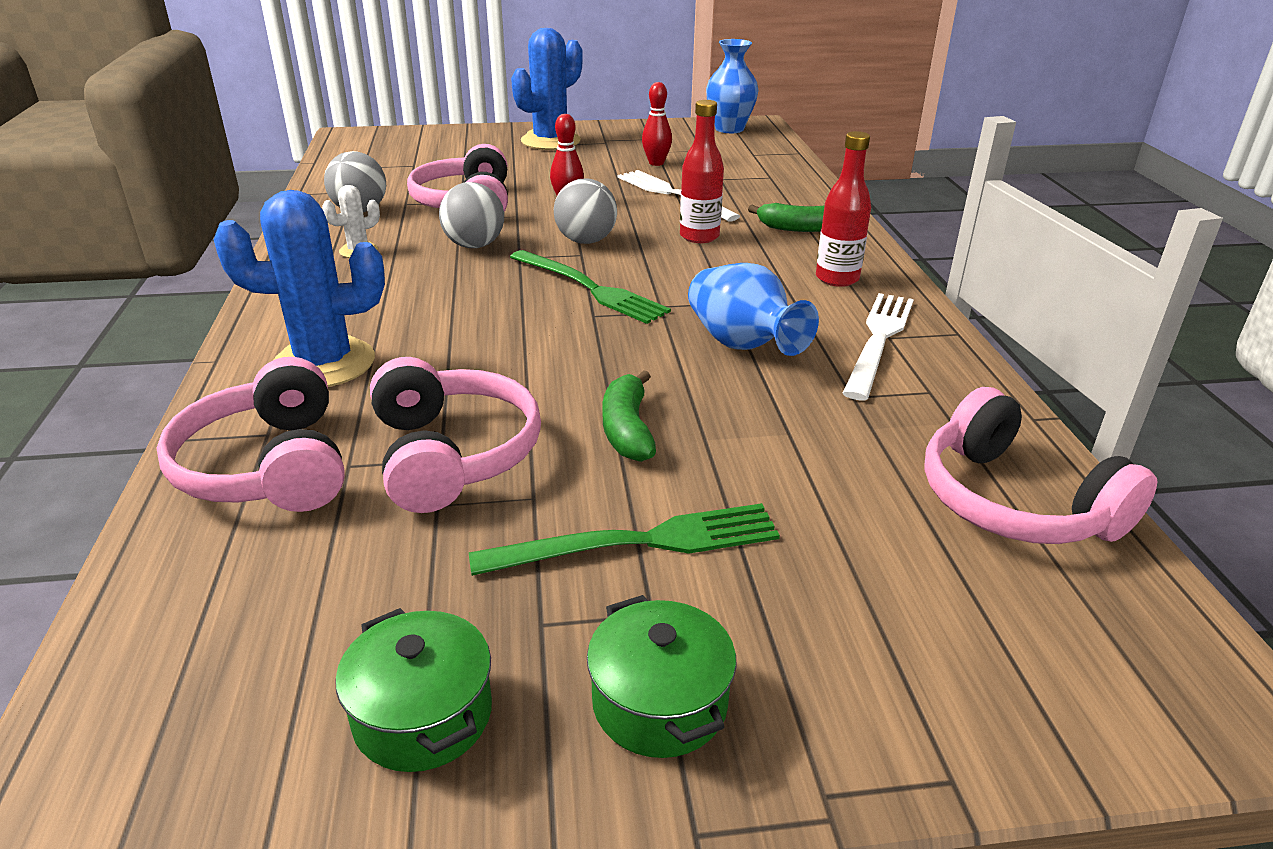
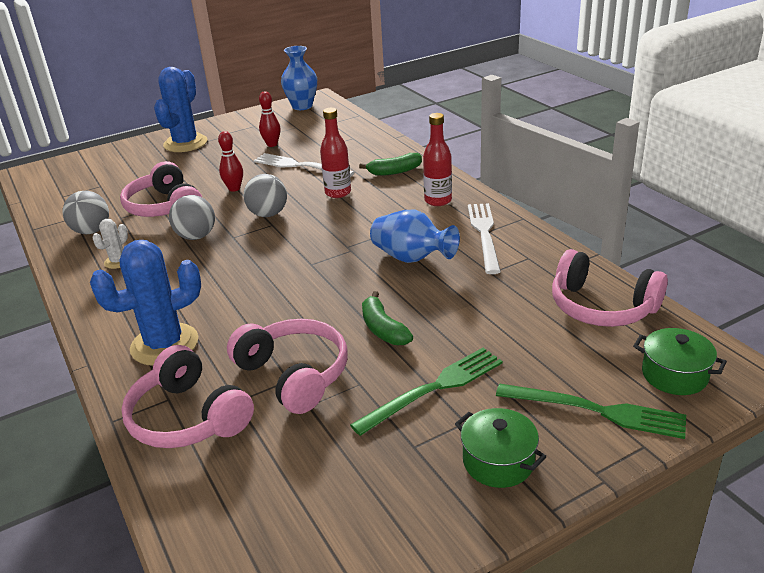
camera: 20 degrees left, 0 degrees up
(423, 715) = (389, 510): green pot -> green pot (674, 375)
(589, 288) = (295, 246): green fork -> green fork (595, 411)

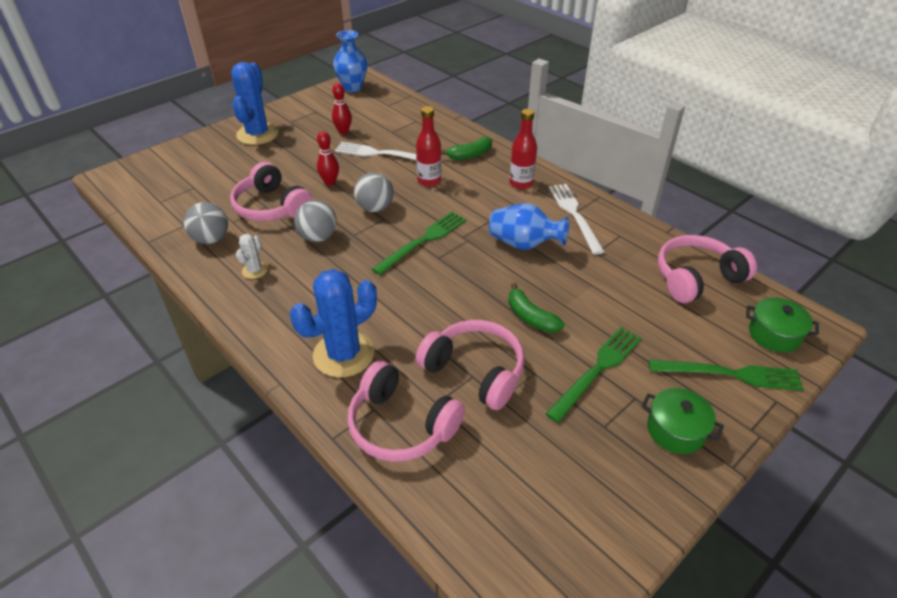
camera: 15 degrees left, 10 degrees up
(302, 248) = (423, 241): none -> green fork
(601, 307) = (696, 278): pink headphones -> pink headphones turned 135 degrees clockwise

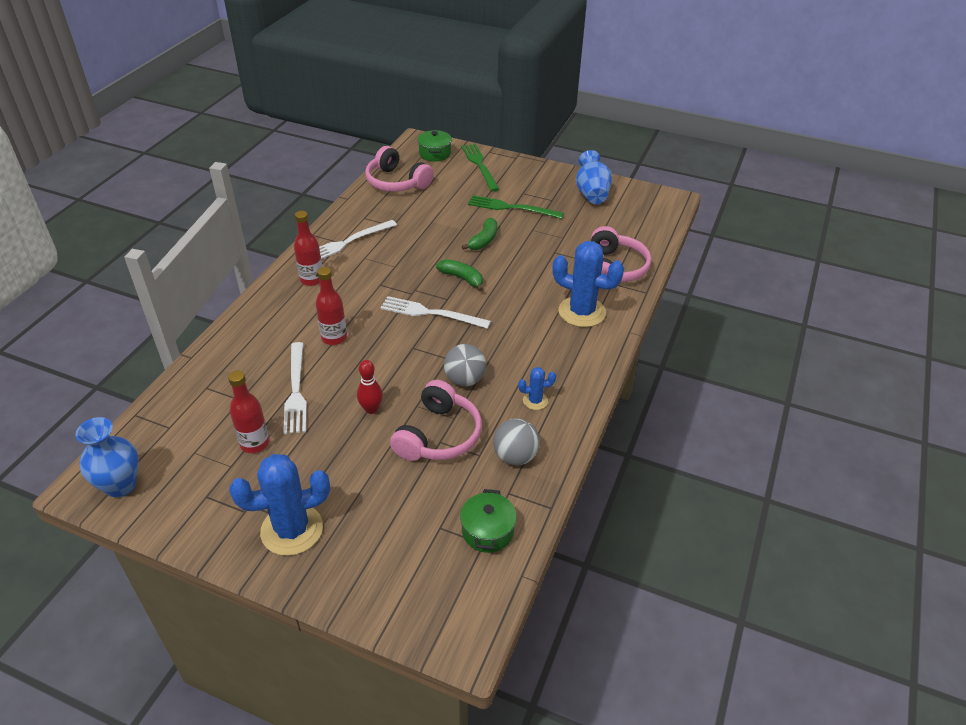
camera: 115 degrees left, 0 degrees up
(255, 270) = (535, 401): white cactus -> blue cactus
(343, 131) = (255, 443): red bowling pin -> red bottle
(375, 208) = (399, 359): grey ball -> none
(423, 241) = (431, 313): green fork -> white fork
(470, 155) = (272, 323): green banana -> green banana (462, 278)
(475, 371) = (549, 252): pink headphones -> none
(524, 244) = (403, 259): blue vase -> blue vase (591, 194)
(675, 430) = (535, 178): green pot -> green pot (487, 531)

